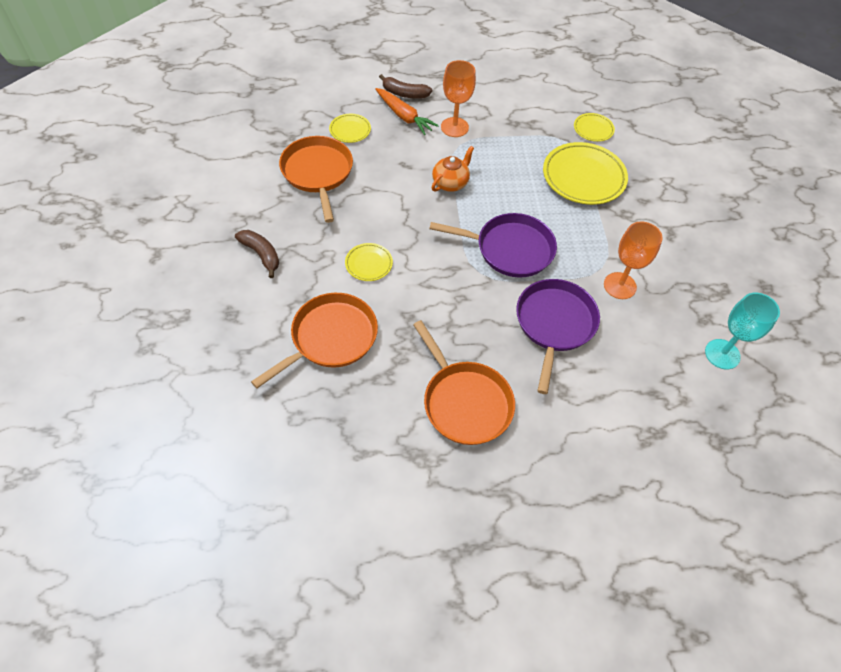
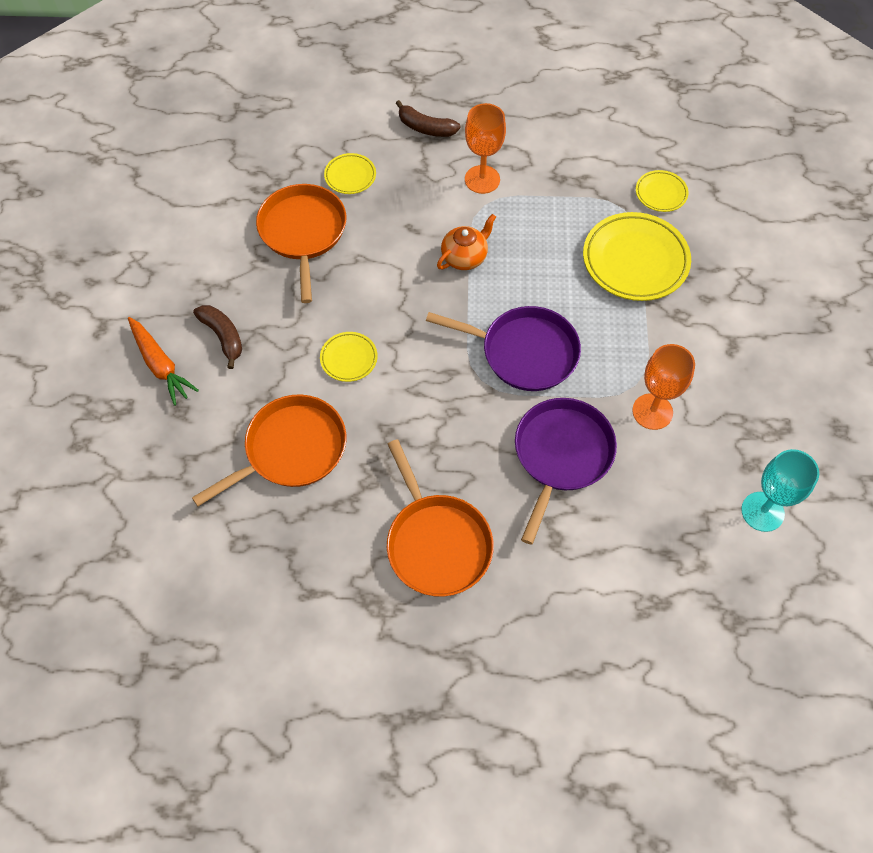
camera: 10 degrees right, 5 degrees up
(404, 116) = (420, 160): orange carrot -> orange carrot (160, 365)

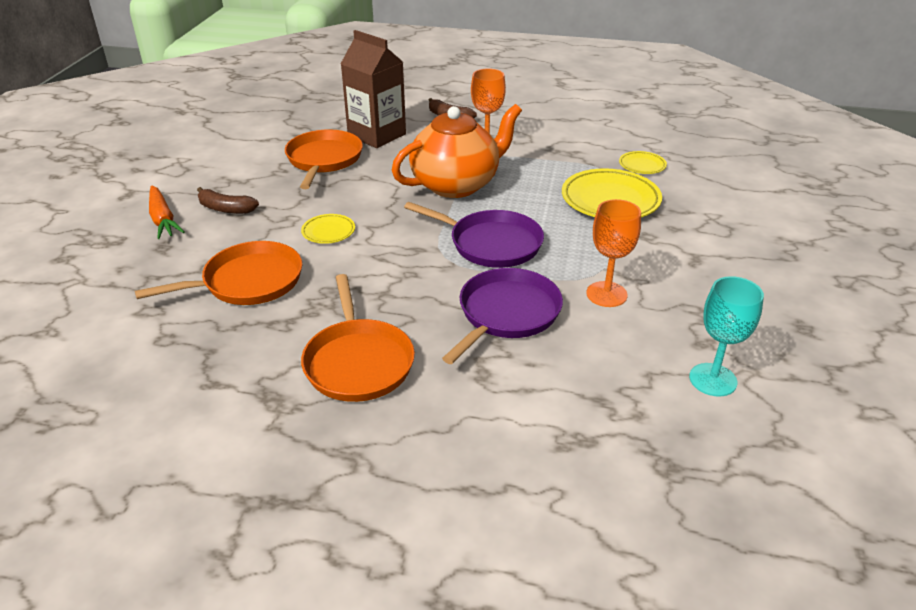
camera: 10 degrees right, 25 degrees down
(223, 337) = (225, 209): brown banana -> brown banana turned 135 degrees clockwise
(350, 176) = (377, 135): yellow plate -> brown carton
(465, 257) = (456, 184): orange teapot -> orange teapot, size x2.13

